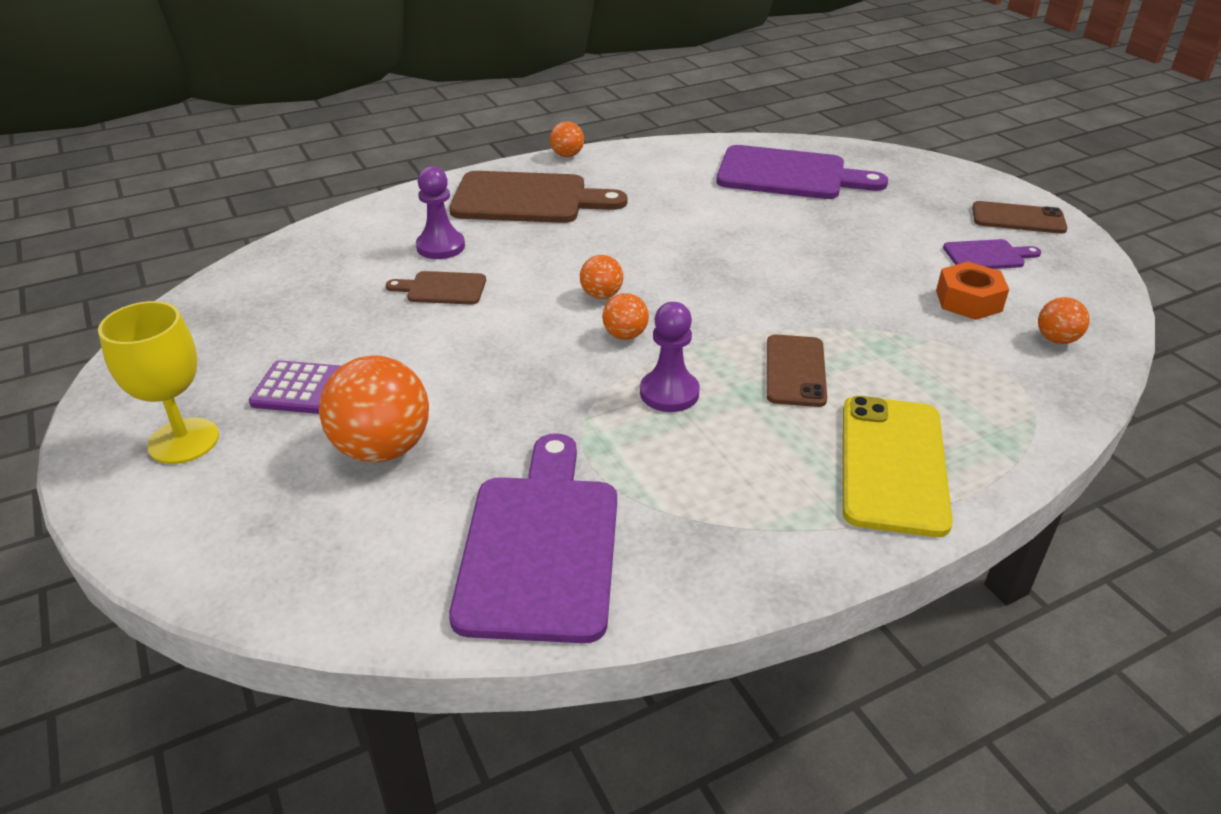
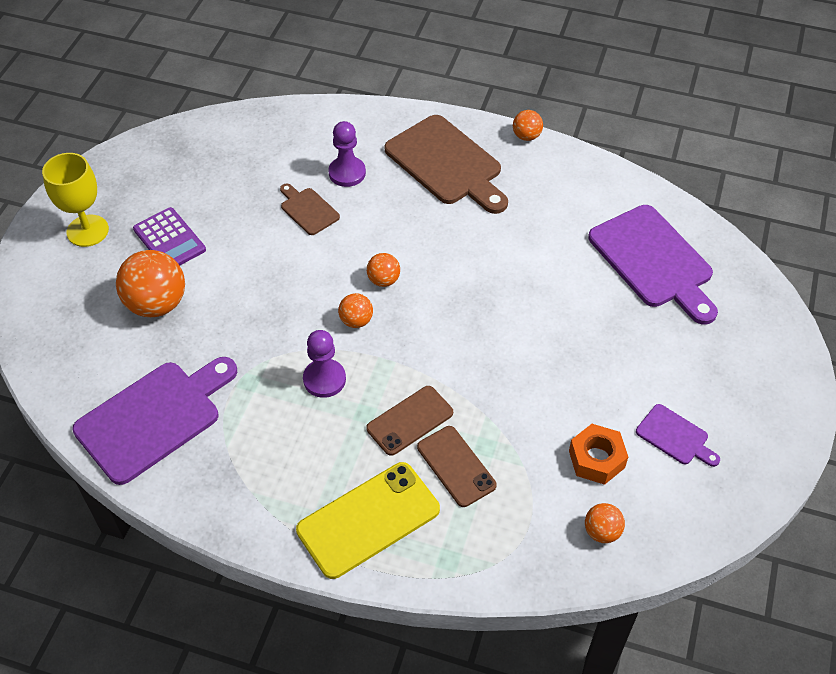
camera: 45 degrees right, 15 degrees up
(1018, 218) = (759, 425): brown phone -> brown phone (456, 466)

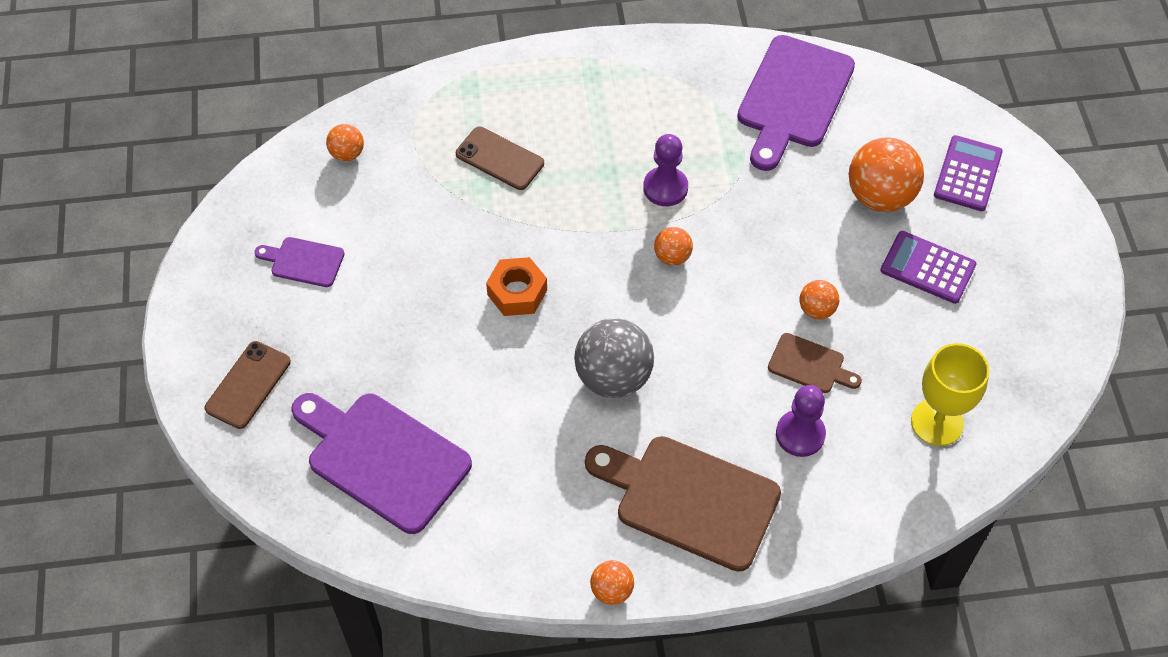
camera: 155 degrees right, 5 degrees up
(73, 294) = (967, 174): none -> purple calculator
(87, 231) = (1019, 243): yellow goblet -> yellow goblet (937, 422)
(368, 520) = (552, 90): yellow phone -> none
(383, 280) = (672, 312): orange ball -> orange ball (816, 310)
(410, 420) = (563, 181): brown phone -> brown phone (248, 385)
(455, 252) = (613, 377): none -> grey ball
(596, 459) = (373, 212): orange nut -> orange nut (517, 292)

